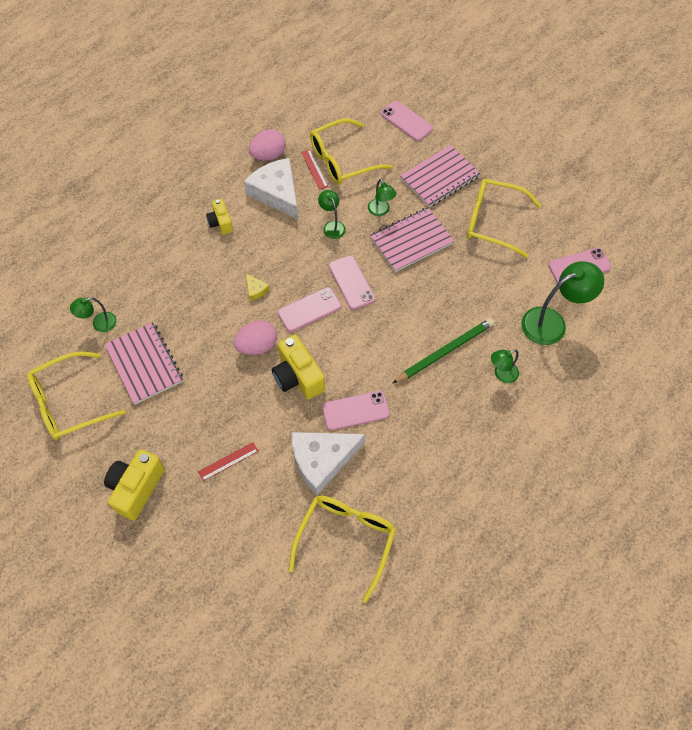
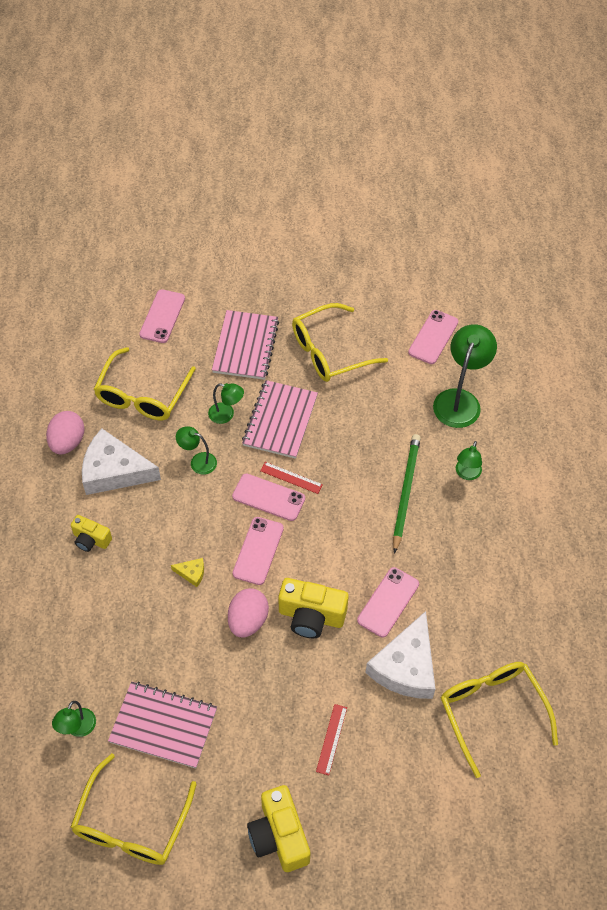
camera: 45 degrees left, 5 degrees down
(314, 169) = (125, 422): red ruler -> red ruler (291, 477)
(406, 121) = (162, 316): pink phone -> pink phone turned 75 degrees counterclockwise

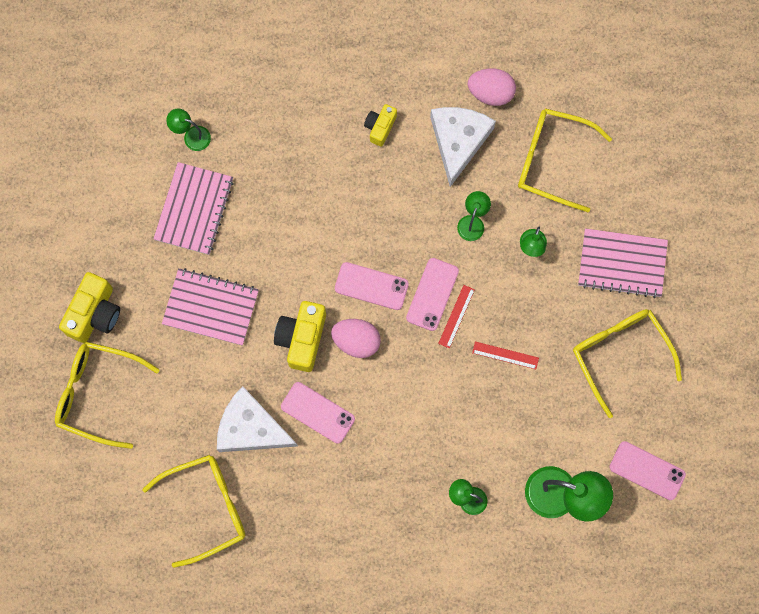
camera: 90 degrees right, 20 degrees up
(131, 823) = (108, 189): yellow glasses -> yellow glasses (98, 394)
(162, 316) = (658, 173): pink phone -> none
(192, 573) = (346, 224): yellow cheese -> none
(248, 620) = (297, 279): pink egg -> pink egg (356, 341)
(279, 836) = (95, 314): yellow camera -> yellow camera turned 135 degrees clockwise
(280, 420) = (526, 303): pink notebook -> pink notebook (211, 307)
(331, 739) = (180, 358): red ruler -> red ruler (505, 355)
(405, 492) = (443, 433): green pencil -> none

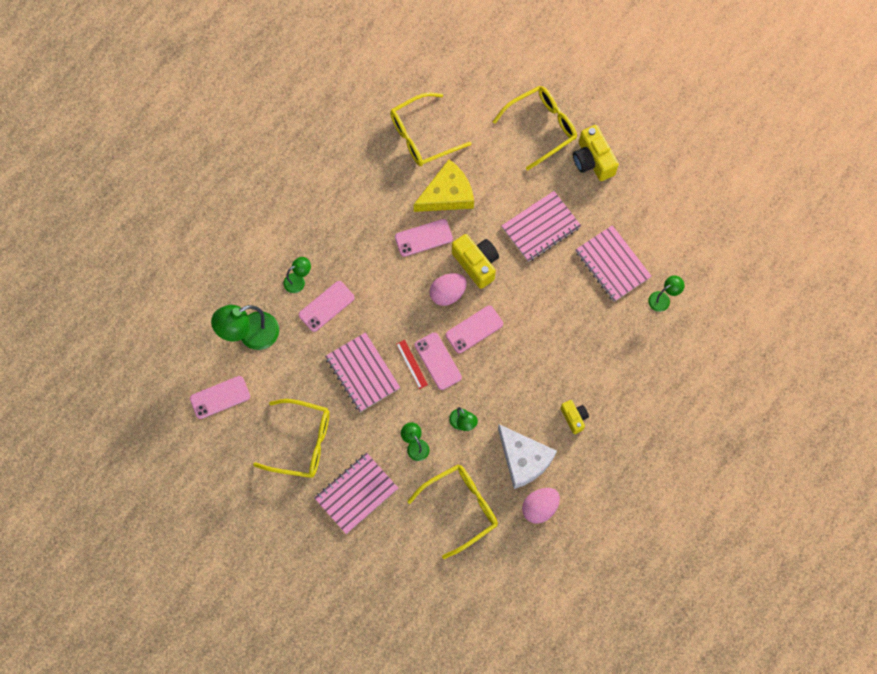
camera: 130 degrees right, 5 degrees down
(206, 507) = (422, 136): yellow glasses -> yellow glasses turned 45 degrees clockwise
(251, 428) = (447, 194): white cheese -> yellow cheese
(469, 447) = (326, 306): none -> pink phone
(505, 355) = (362, 373): red ruler -> pink notebook

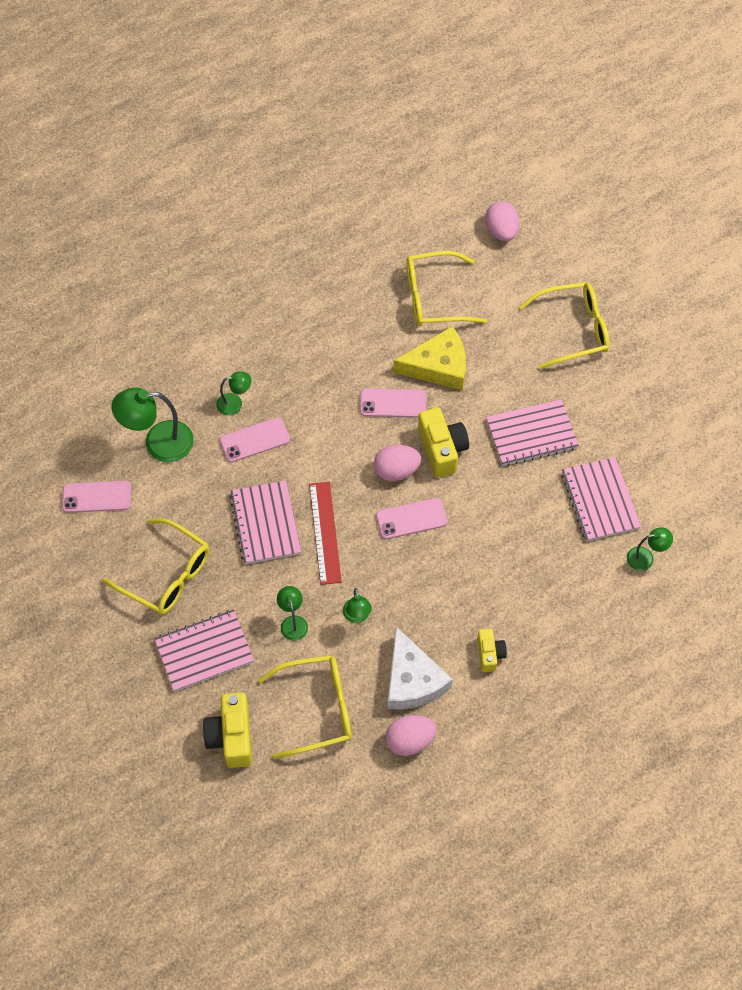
camera: 20 degrees right, 10 degrees down
(411, 364) = (325, 532): red ruler -> red ruler, size x1.76
(438, 361) = (356, 539): pink phone -> none
(454, 60) = (501, 231): none -> pink egg
(592, 160) = (619, 382): yellow camera -> yellow camera (231, 737)

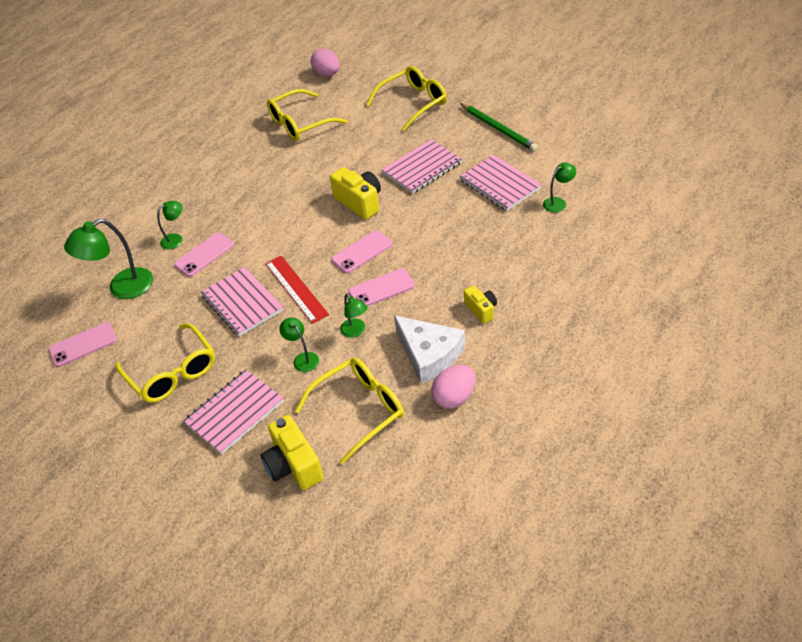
camera: 20 degrees left, 15 degrees down
(166, 575) = (172, 372): yellow glasses -> yellow glasses turned 45 degrees clockwise
(393, 403) = (304, 191): pink phone -> pink phone (381, 289)
(396, 470) = (331, 228): pink egg -> none
(438, 366) = (326, 158): yellow cheese -> none
(644, 418) = (498, 129): none -> green pencil

